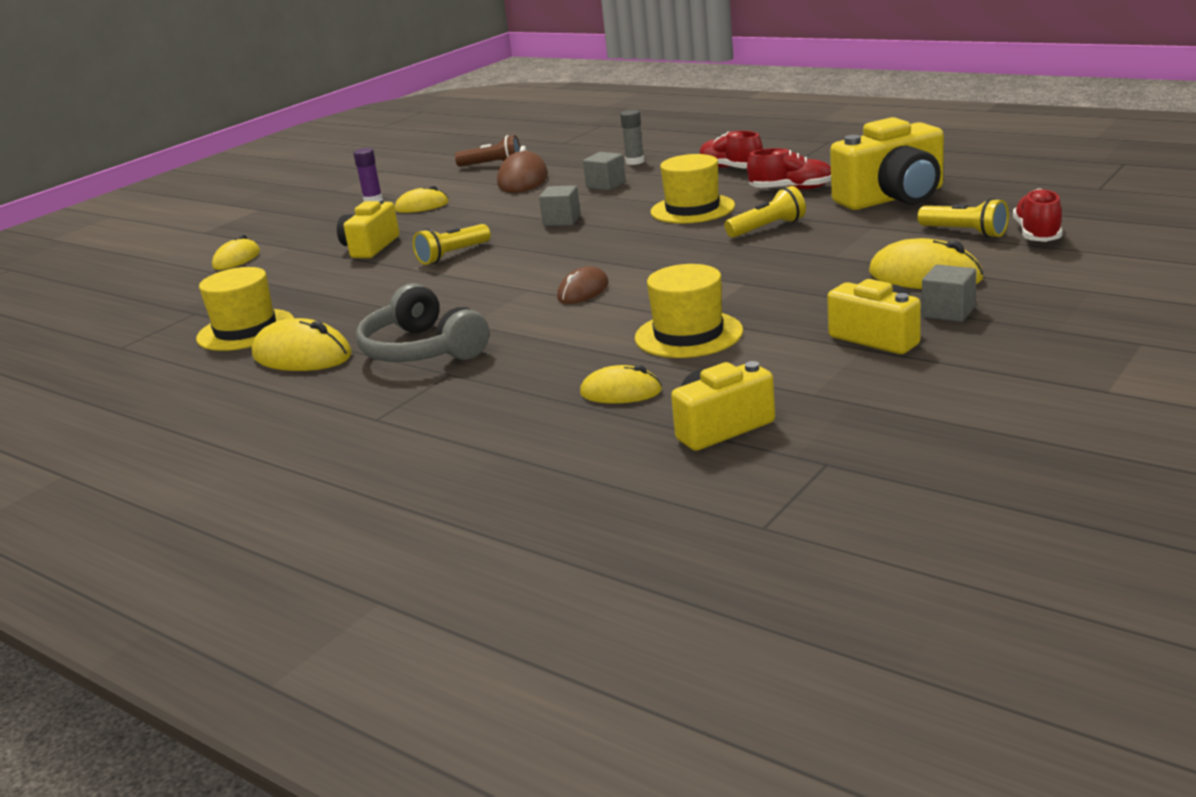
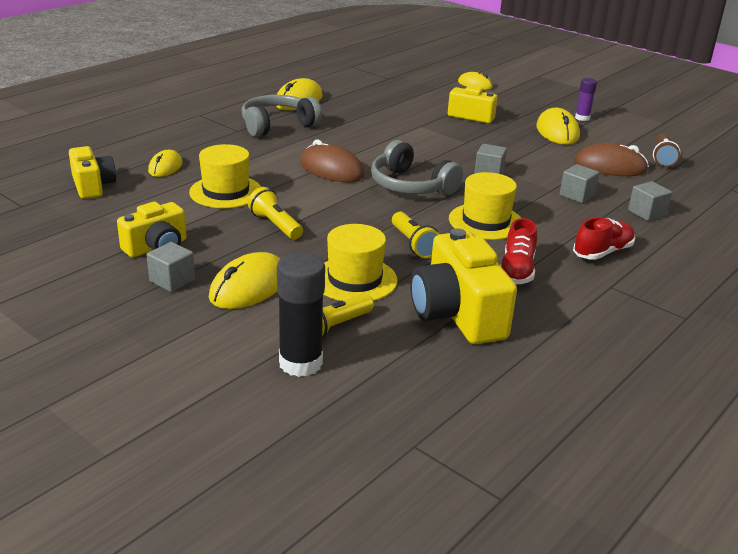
camera: 90 degrees right, 5 degrees up
(246, 330) = (349, 89): yellow hat -> yellow hat (355, 279)
(422, 206) = (557, 132): yellow mouse -> yellow mouse, size x1.57
(452, 255) = (436, 137): yellow flashlight -> yellow flashlight (275, 225)
(583, 291) = (331, 169): brown mouse -> brown mouse, size x1.57
(616, 248) = (410, 186): none -> grey headphones
(635, 162) = (646, 213): grey glue stick -> grey cube
(1037, 234) = (300, 363): red shoe -> black glue stick

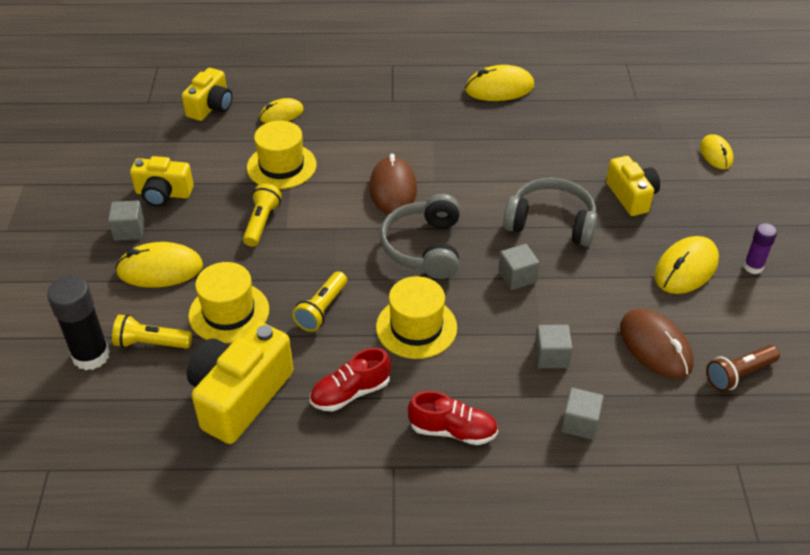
camera: 50 degrees right, 15 degrees up
(277, 125) = (432, 111): grey headphones -> grey headphones (551, 222)

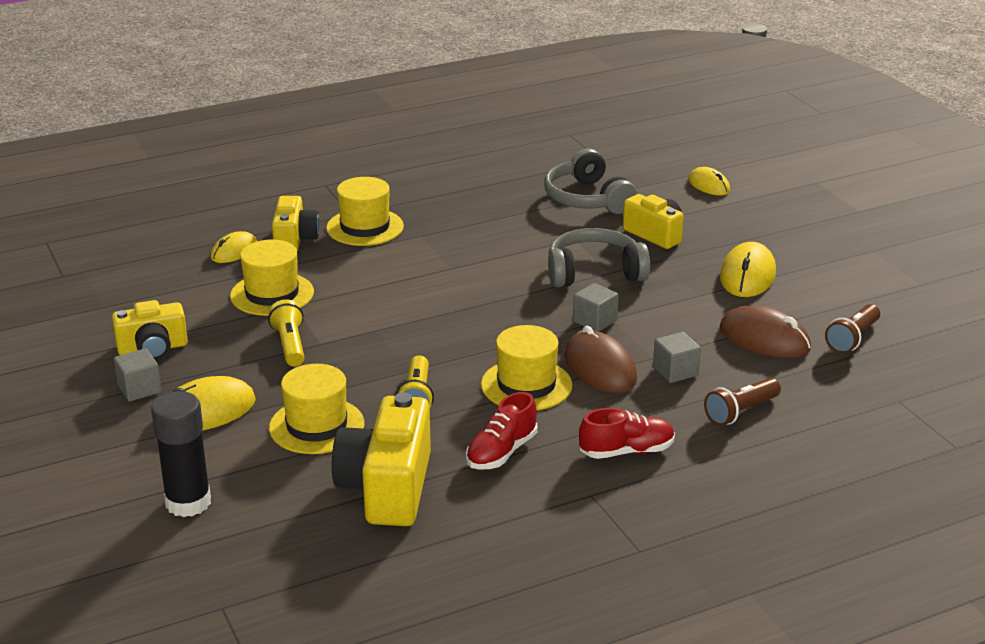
camera: 25 degrees left, 15 degrees down
(151, 343) = (250, 474): yellow flashlight -> none
(211, 107) = (144, 263): yellow camera -> yellow camera (295, 239)
(393, 189) = (411, 284): brown mouse -> brown mouse (600, 368)
(394, 118) = (365, 227): none -> yellow hat
(424, 247) = (482, 322): grey headphones -> grey headphones (587, 199)
(499, 88) = (456, 180): yellow mouse -> none
(580, 423) = (740, 412): grey cube -> brown flashlight
(753, 267) = (806, 259): purple glue stick -> none

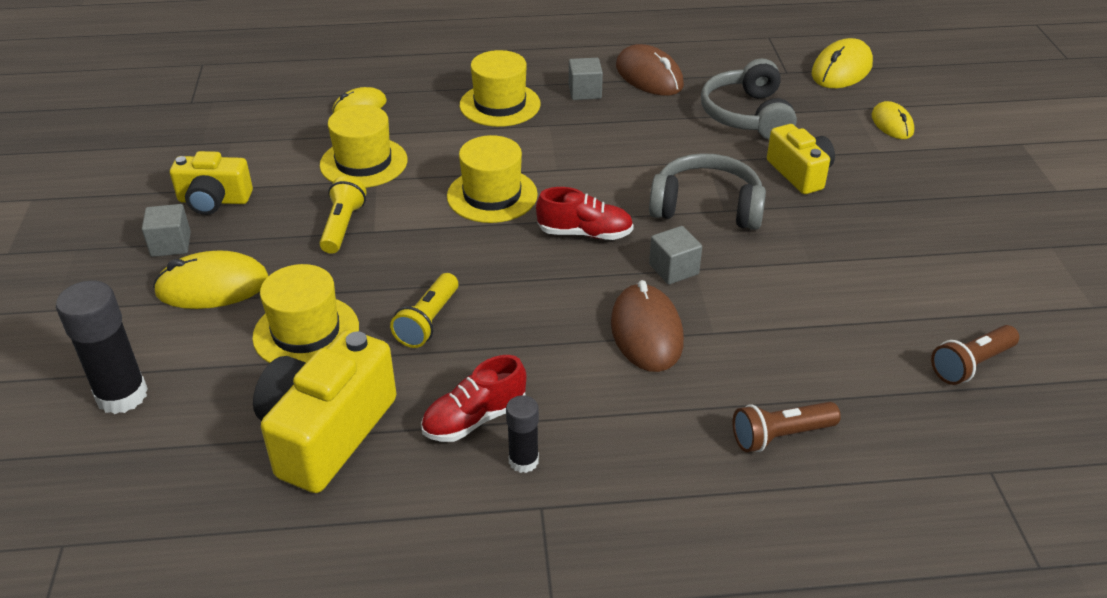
camera: 20 degrees right, 10 degrees up
(295, 239) = (424, 105): yellow camera -> none
(526, 385) = (553, 335): yellow hat -> yellow hat (492, 195)
(558, 470) = (523, 461): none -> black glue stick
(626, 451) = (615, 456): red shoe -> red shoe (584, 233)
(675, 371) = (730, 358): grey cube -> grey cube (585, 92)
(747, 275) = (880, 248): yellow mouse -> yellow mouse (841, 70)
(764, 339) = (860, 339): brown mouse -> brown mouse (649, 76)

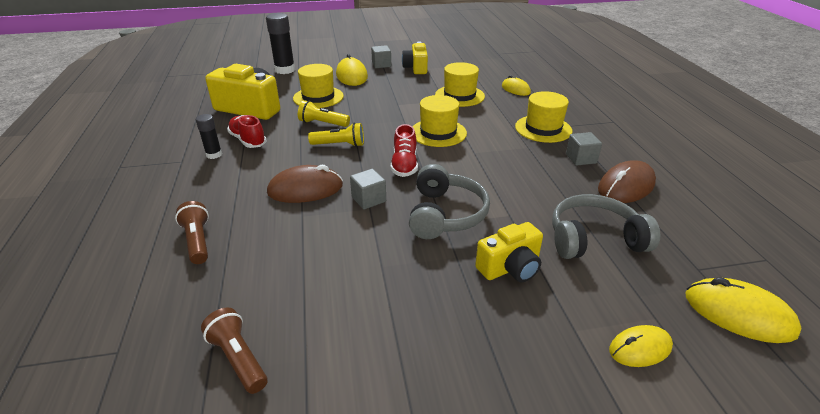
camera: 85 degrees right, 5 degrees down
(343, 226) = (400, 96): yellow flashlight -> yellow flashlight (340, 145)

